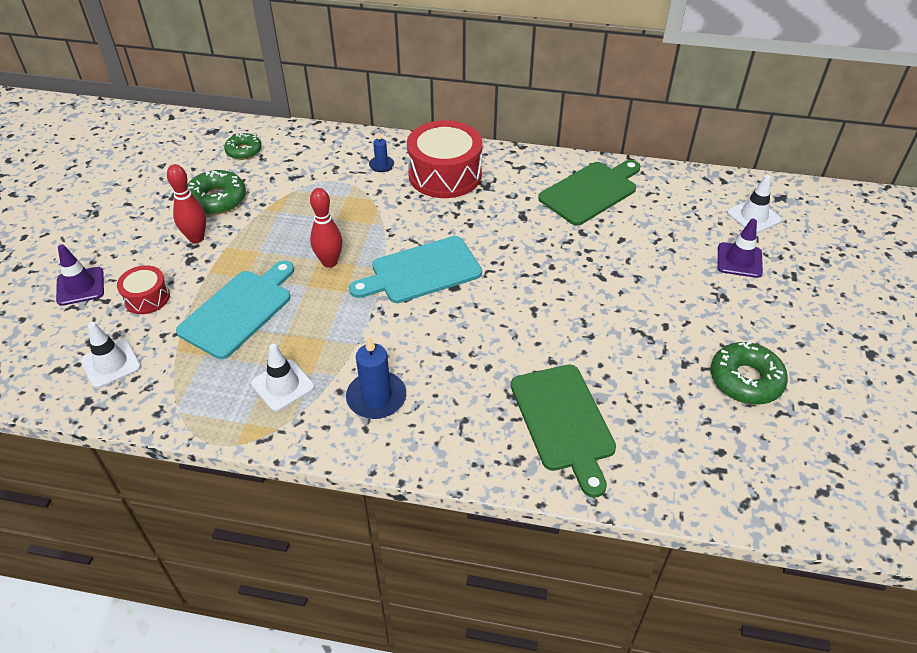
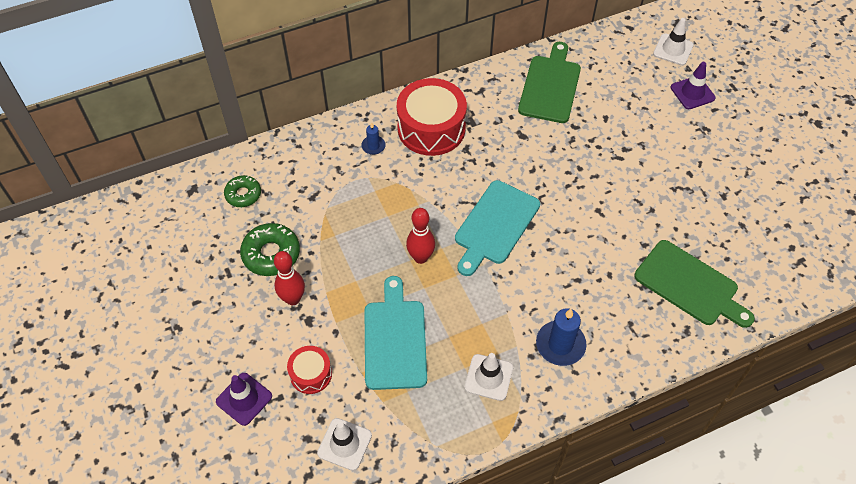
camera: 35 degrees left, 10 degrees up
(745, 380) = (766, 186): green donut -> none

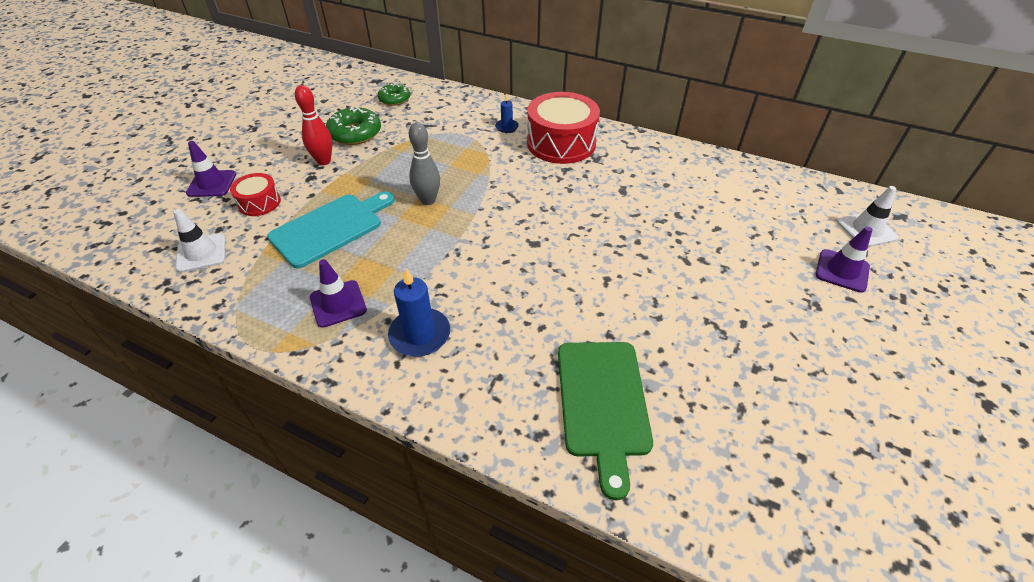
camera: 50 degrees right, 10 degrees down
(420, 257) = (428, 200): red bowling pin -> grey bowling pin
(488, 377) = (338, 304): white traffic cone -> purple traffic cone
(495, 225) = (508, 223): turquoise cutting board -> none
(550, 86) = (697, 179): green cutting board -> none

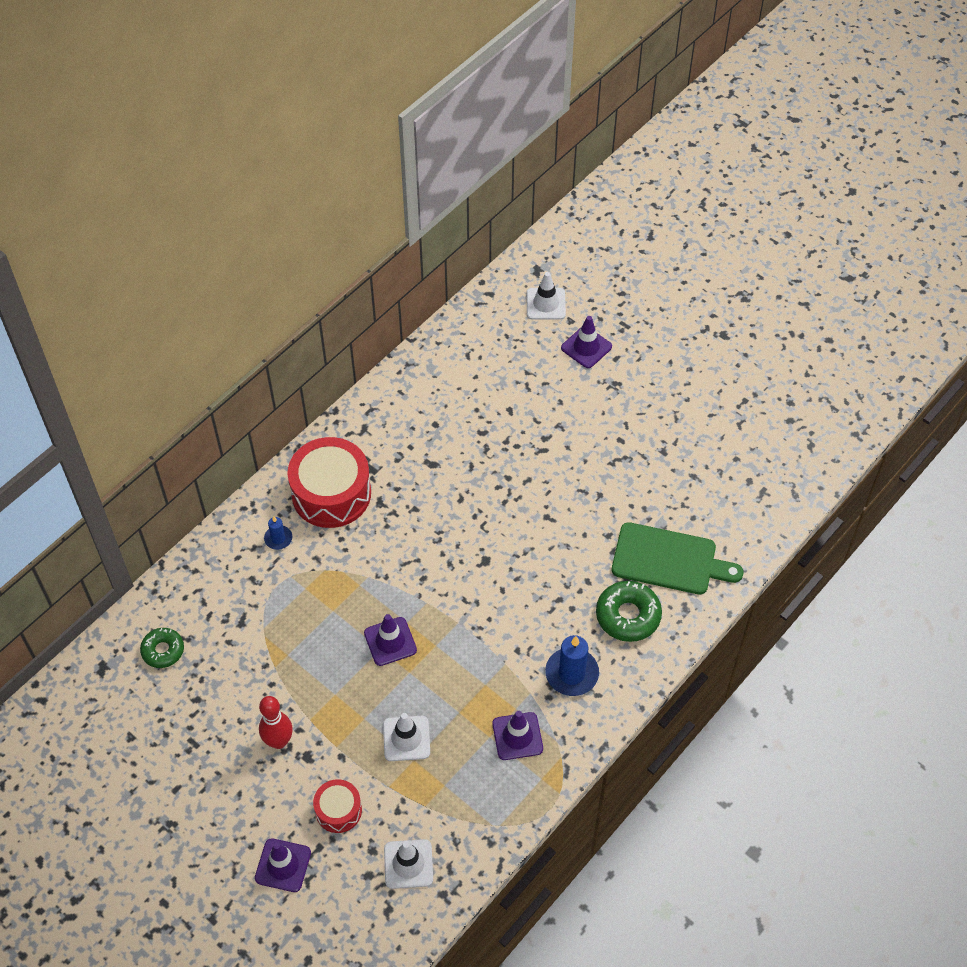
camera: 75 degrees left, 10 degrees up
(330, 228) = (406, 738): turquoise cutting board -> white traffic cone
(355, 133) = (230, 703): green donut -> green donut (628, 615)
(428, 200) = (390, 641): grey bowling pin -> purple traffic cone

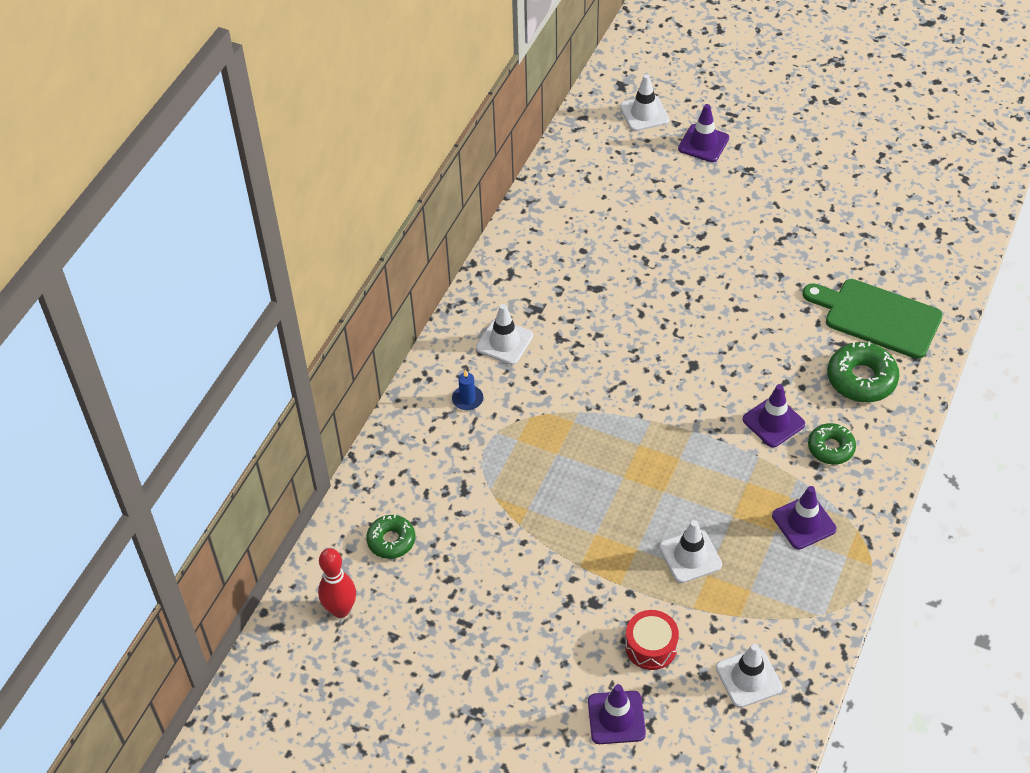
camera: 15 degrees left, 5 degrees down
(279, 741) = (556, 596): red bowling pin -> red bowling pin (341, 610)
(331, 493) = (504, 342): red drum -> white traffic cone
(390, 641) = (630, 467): purple traffic cone -> purple traffic cone (773, 422)
(571, 673) = (831, 448): blue candle -> green donut
(669, 560) = (877, 317): green cutting board -> green cutting board turned 150 degrees counterclockwise

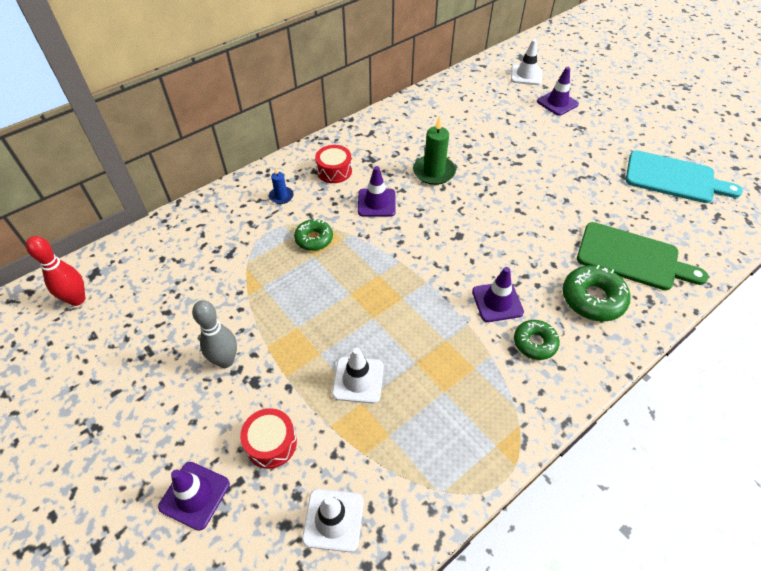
camera: 25 degrees right, 0 degrees up
(391, 540) = (153, 267): green donut -> green donut (314, 239)
(504, 342) = (334, 171): white traffic cone -> red drum
(550, 597) = (225, 361): none -> grey bowling pin
(618, 297) = (434, 172): none -> green candle
(803, 522) = (474, 396): purple traffic cone -> purple traffic cone (376, 203)
(877, 201) = (674, 178): none -> turquoise cutting board
(877, 317) = (632, 257): green cutting board -> green cutting board turned 150 degrees clockwise

